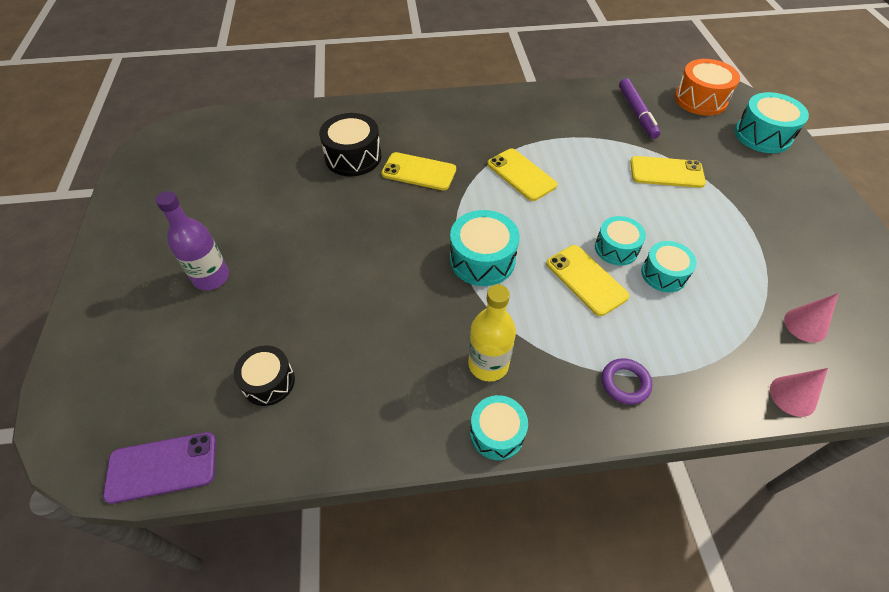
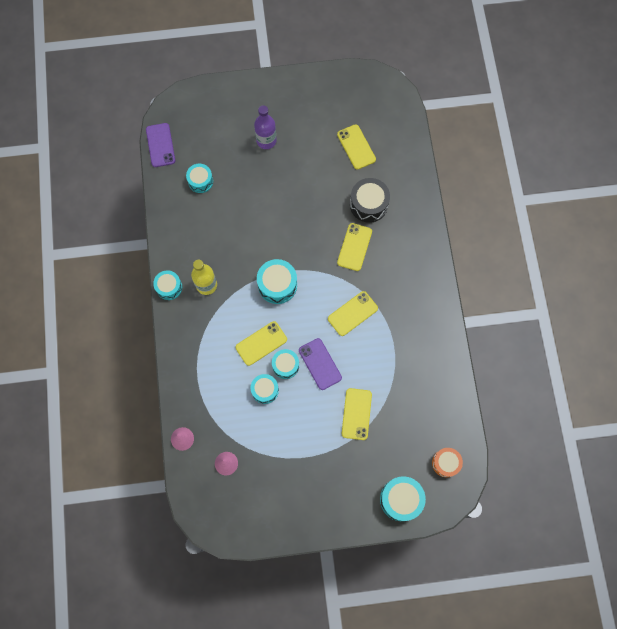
camera: 90 degrees right, 20 degrees up
(257, 168) = (356, 147): none -> yellow phone
(269, 382) = (200, 181): black drum -> turquoise drum
(604, 209) = (320, 364): none -> purple phone
(625, 383) = (193, 353): purple ring -> none
(637, 113) = (425, 407): purple marker -> none
(700, 99) = (445, 463): orange drum -> orange drum, size x0.67

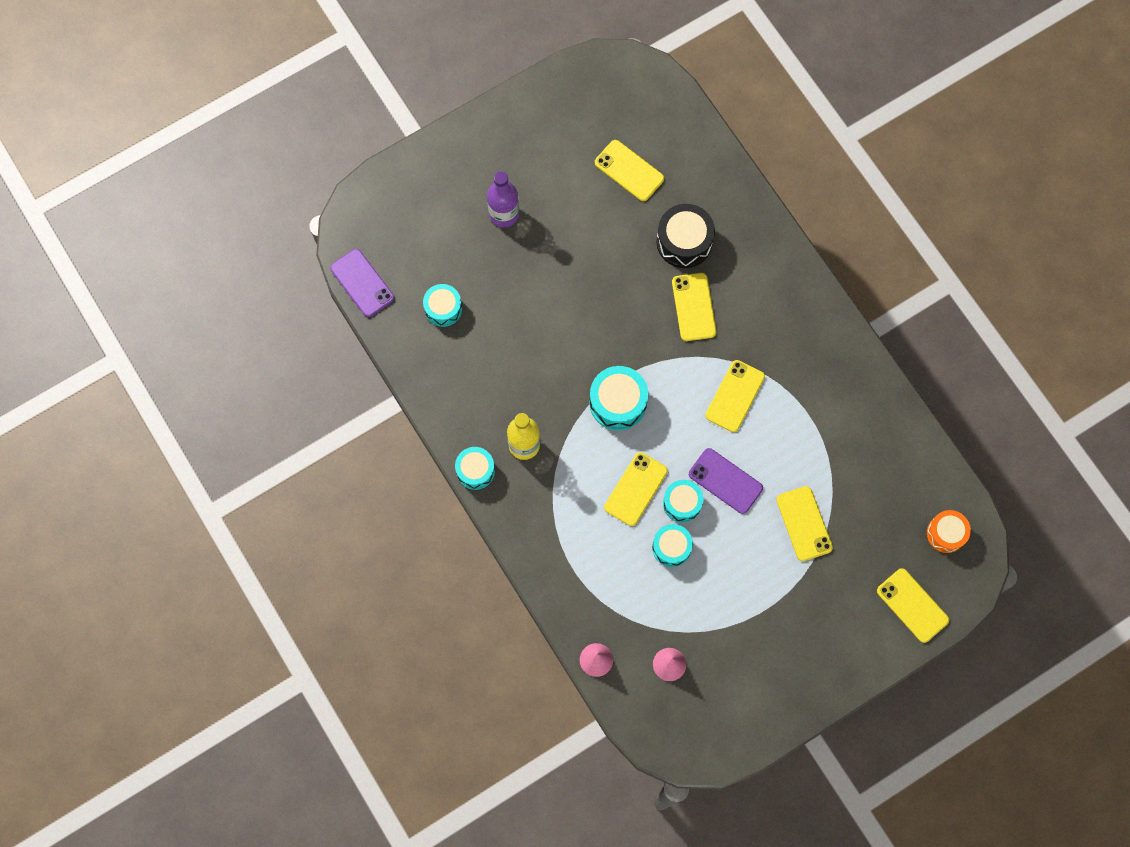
camera: 25 degrees left, 0 degrees up
(401, 499) = (912, 605): turquoise drum -> yellow phone

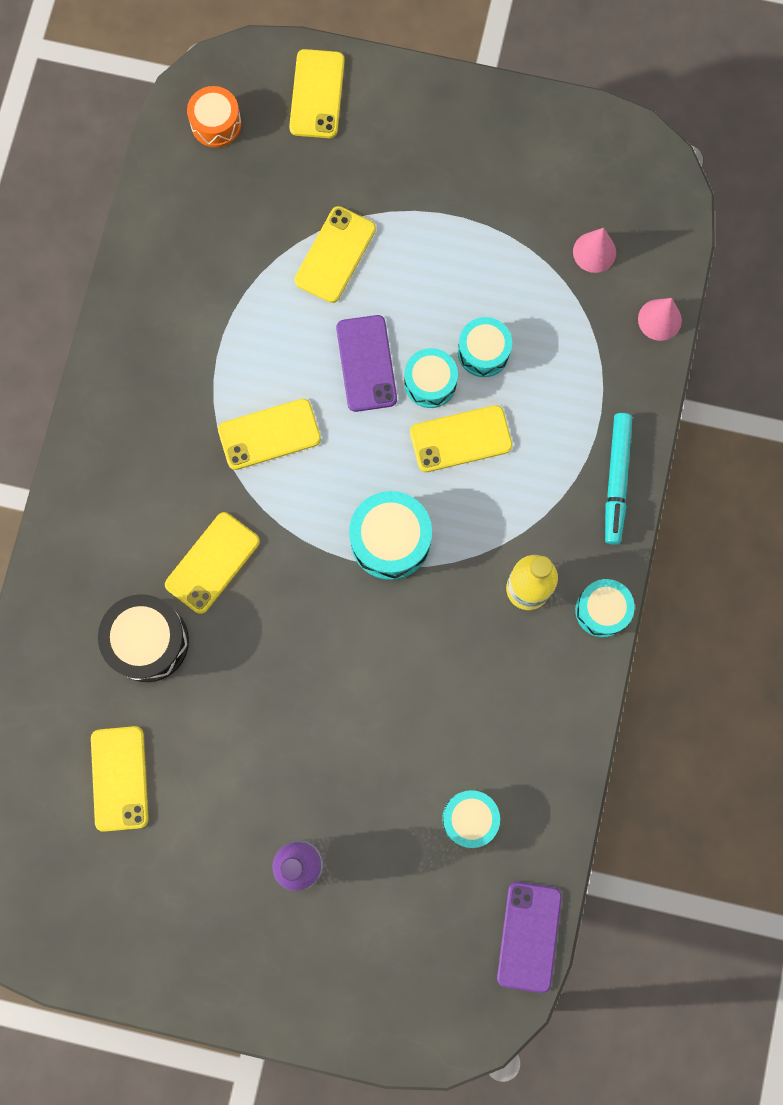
camera: 135 degrees left, 5 degrees up
(533, 546) = (616, 480): none -> turquoise marker

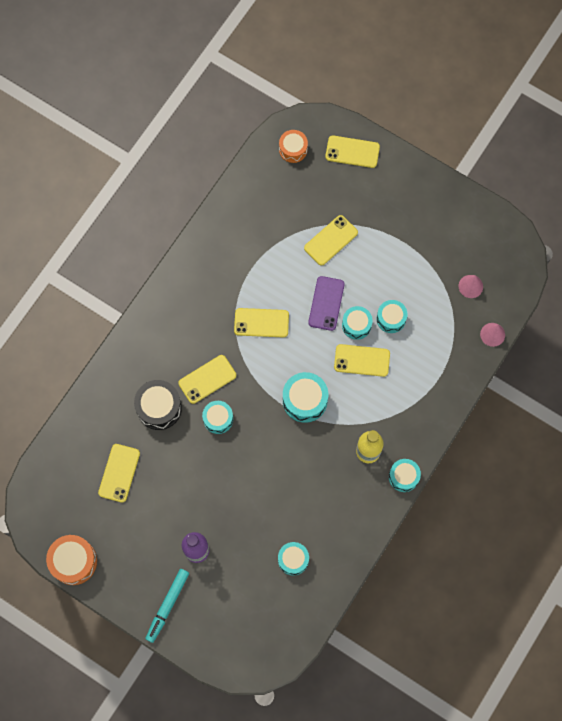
camera: 20 degrees right, 5 degrees down
(96, 961) = (73, 561): none -> orange drum
(255, 624) = (218, 419): none -> turquoise drum
(317, 94) = (352, 152): yellow phone -> yellow phone turned 75 degrees clockwise
(529, 936) = (302, 631): purple phone -> none
(616, 480) = (437, 411): turquoise marker -> turquoise marker (167, 605)

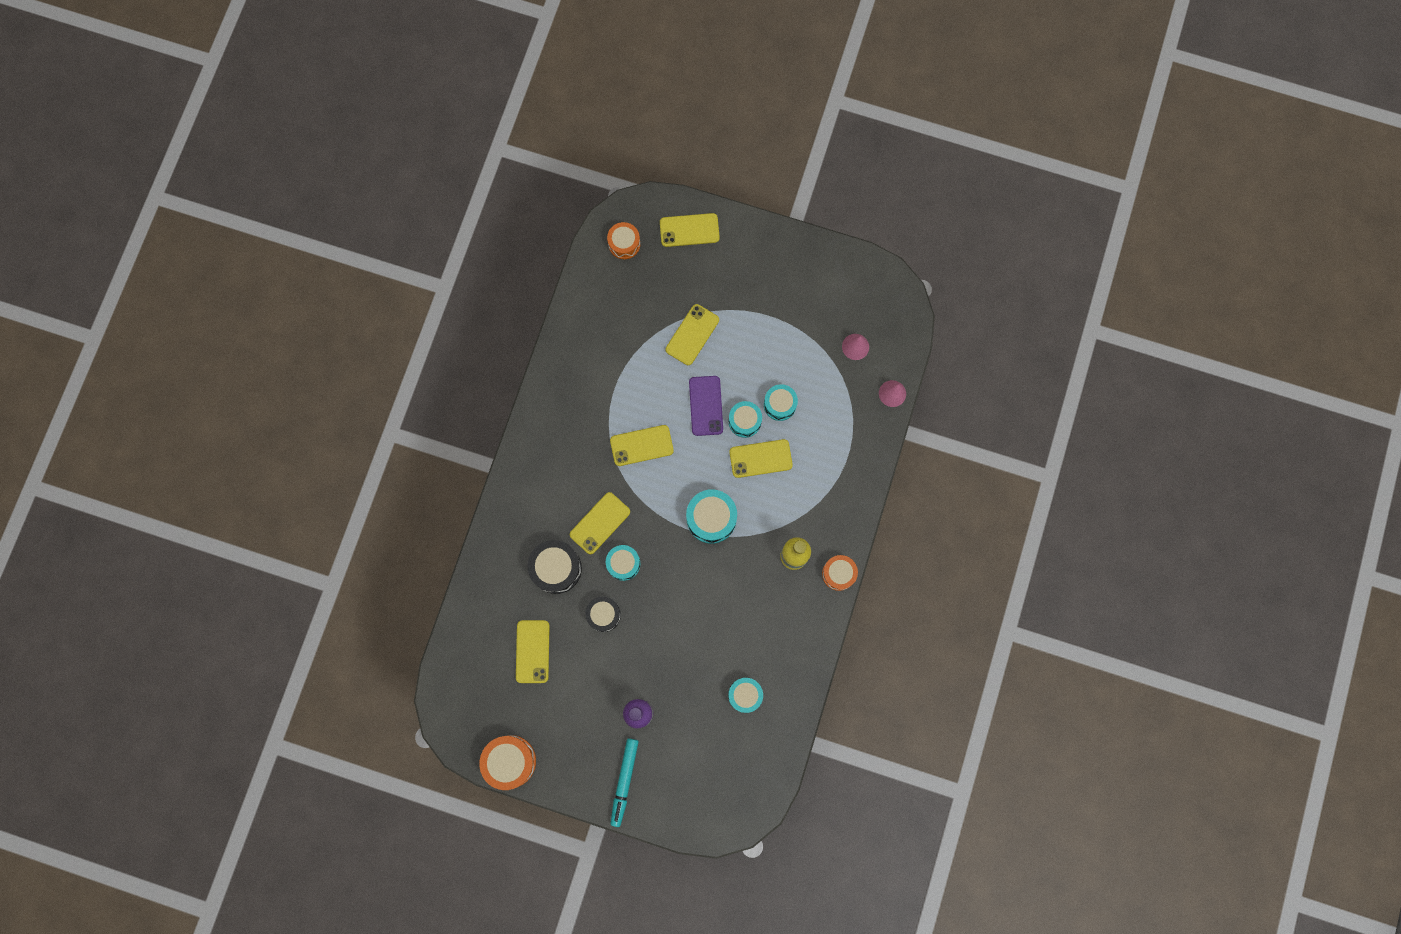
camera: 15 degrees left, 5 degrees up
(189, 458) = (603, 615): none -> black drum
(403, 477) = (838, 573): turquoise drum -> orange drum

